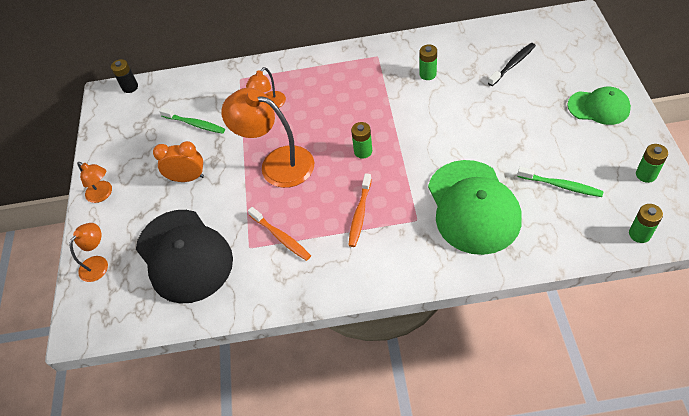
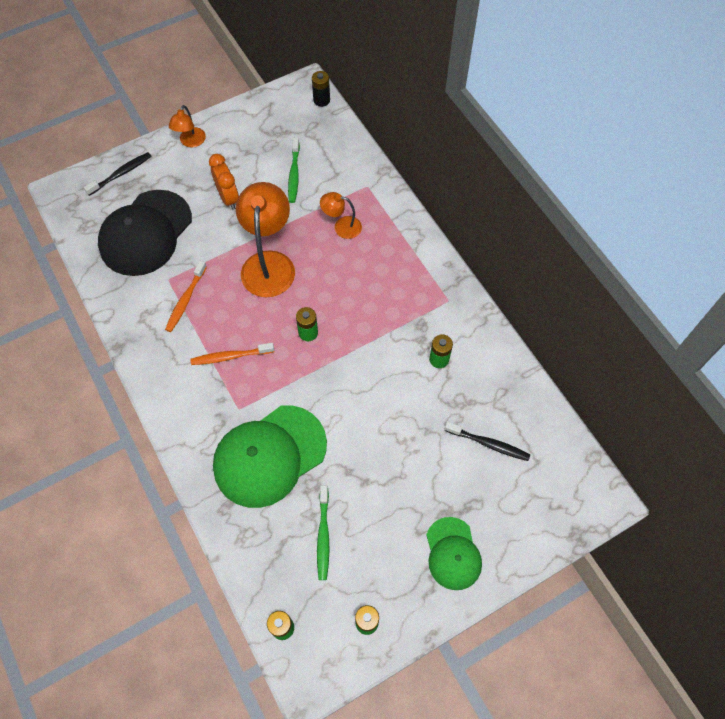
camera: 60 degrees right, 10 degrees up
(98, 263) = (121, 174): orange lamp -> black toothbrush

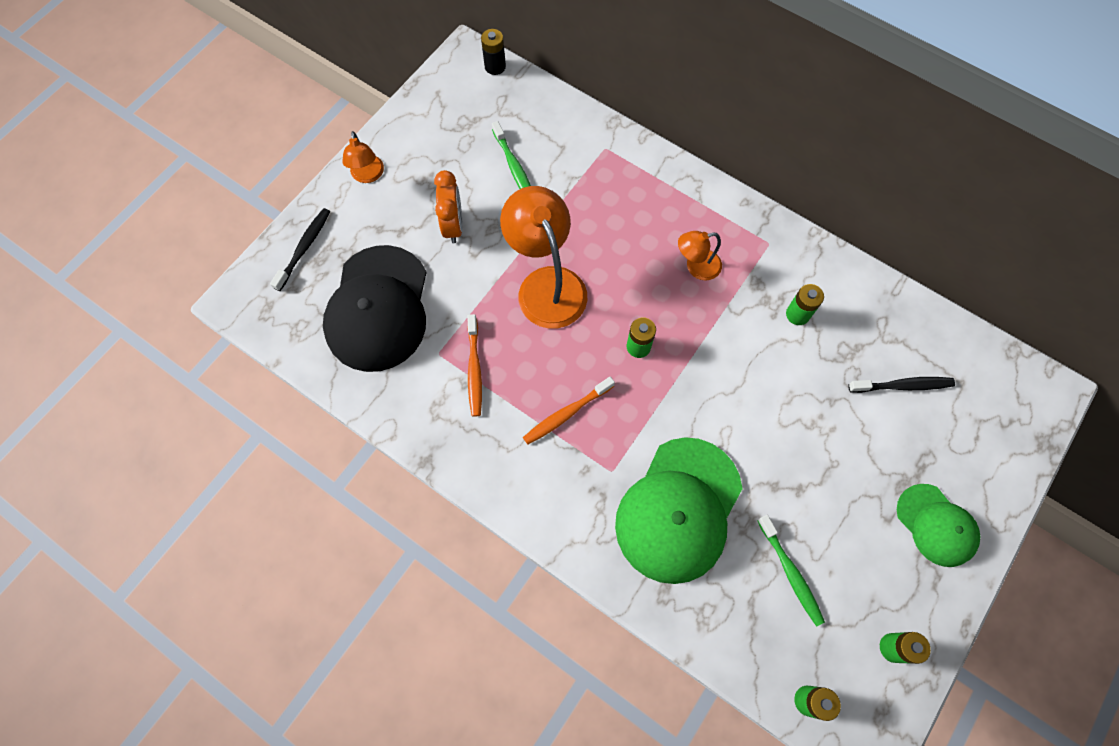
camera: 25 degrees left, 5 degrees up
(228, 198) = (453, 225): orange clock -> orange clock turned 45 degrees clockwise
(341, 226) = (604, 206): orange lamp -> orange lamp (696, 267)

